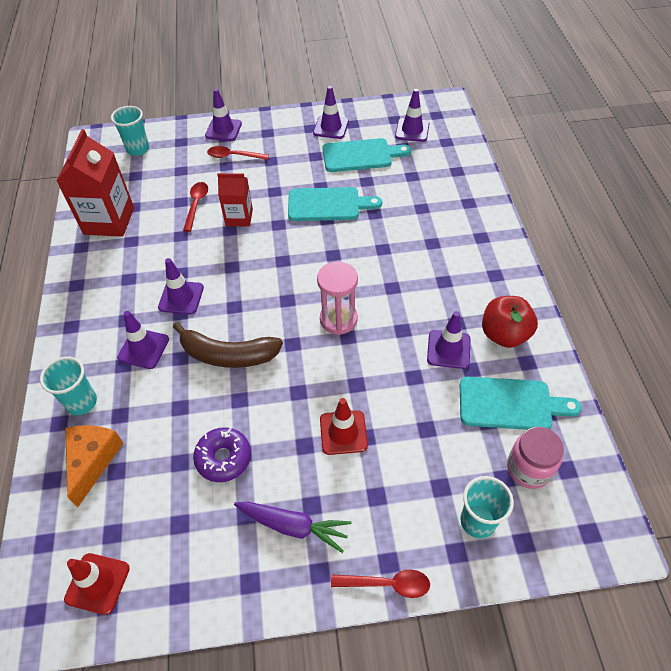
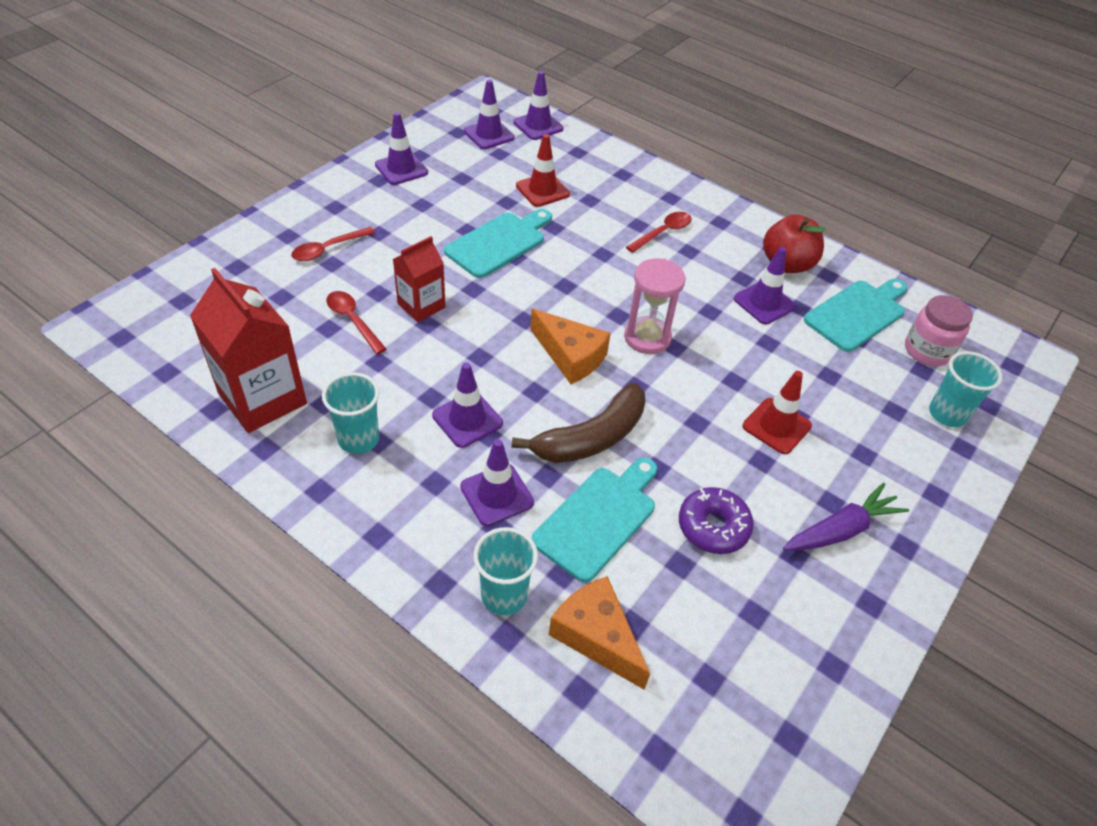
camera: 50 degrees left, 5 degrees down
(97, 583) = (759, 731): red traffic cone -> red traffic cone (542, 190)
(138, 149) = (188, 303): turquoise cup -> turquoise cup (358, 439)
(223, 130) = (276, 228): purple traffic cone -> purple traffic cone (538, 126)
(279, 300) = (570, 356): none -> orange cheese
(361, 155) = (469, 181): turquoise cutting board -> turquoise cutting board (598, 518)
(387, 584) = (955, 510): red spoon -> red spoon (663, 232)

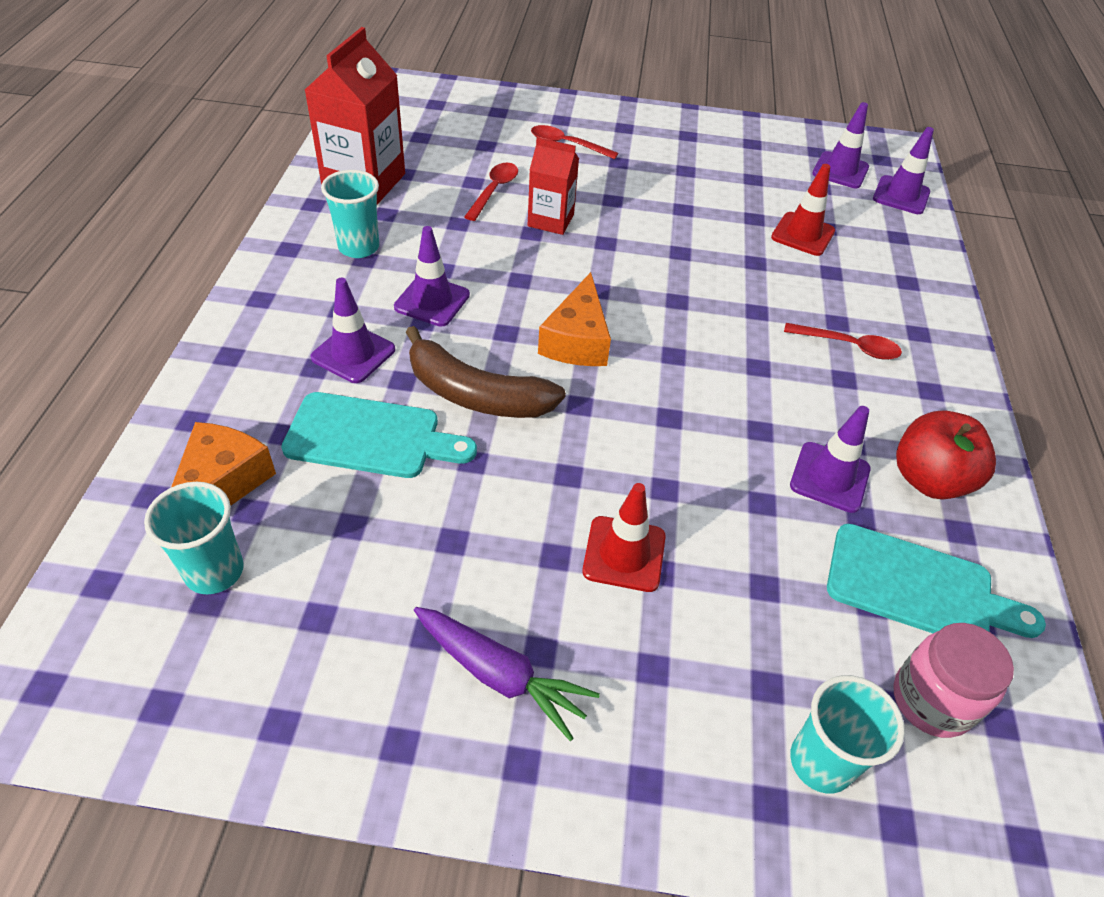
camera: 60 degrees right, 0 degrees up
(401, 169) = (719, 141): purple traffic cone -> none
(498, 243) = (687, 234): turquoise cutting board -> none
(504, 595) = (236, 401): turquoise cup -> turquoise cup (214, 571)
(647, 337) = (661, 389): pink hourglass -> none
(713, 527) = (421, 538): purple donut -> none

